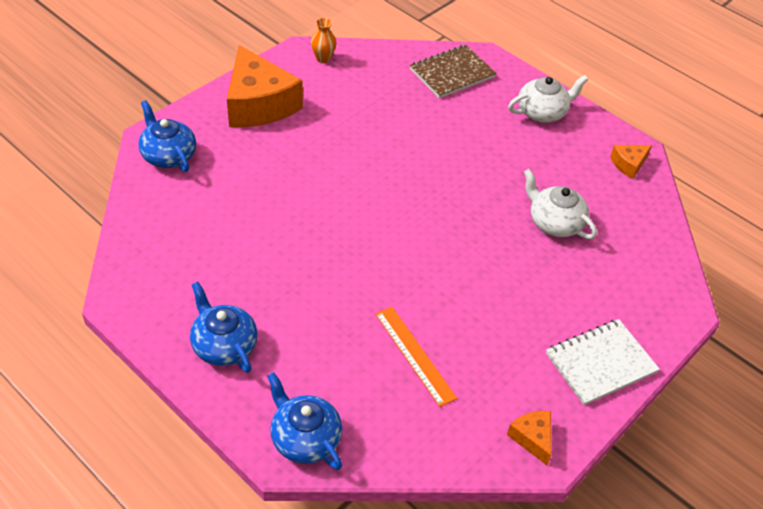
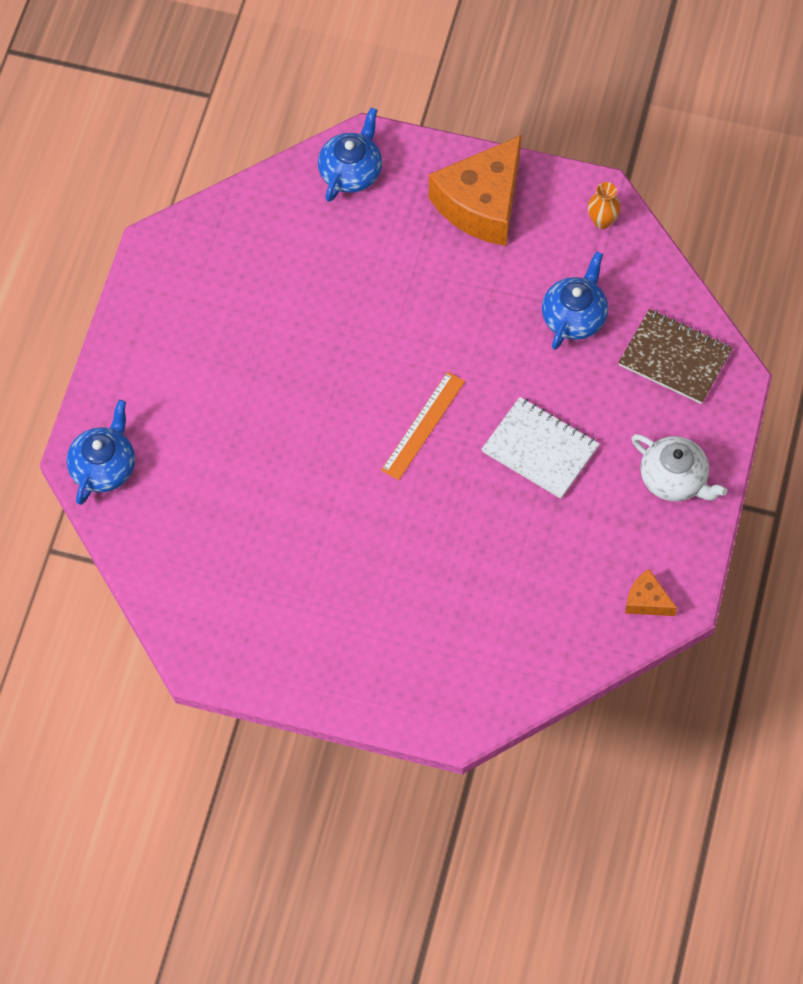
camera: 65 degrees right, 15 degrees up
(224, 345) = (158, 353): blue teapot -> blue teapot (574, 316)
(415, 355) = (243, 509): orange ruler -> orange ruler (423, 425)
(532, 438) = (211, 645): orange cheese -> none
(554, 222) = (499, 560): white teapot -> none
(600, 363) = (334, 671): white notebook -> white notebook (540, 449)

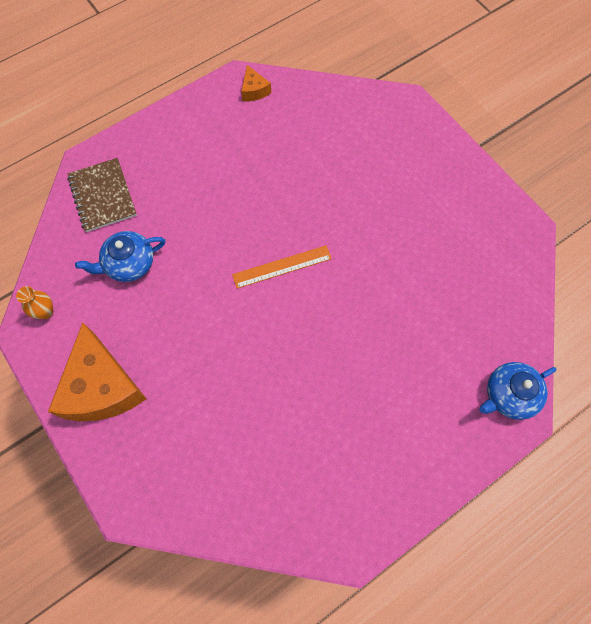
camera: 140 degrees left, 5 degrees up
(351, 171) = (160, 490): blue teapot -> none
(482, 204) = (102, 387): orange cheese -> orange cheese turned 90 degrees clockwise
(540, 449) = (229, 203): white notebook -> none
(674, 479) = (176, 135): white teapot -> none

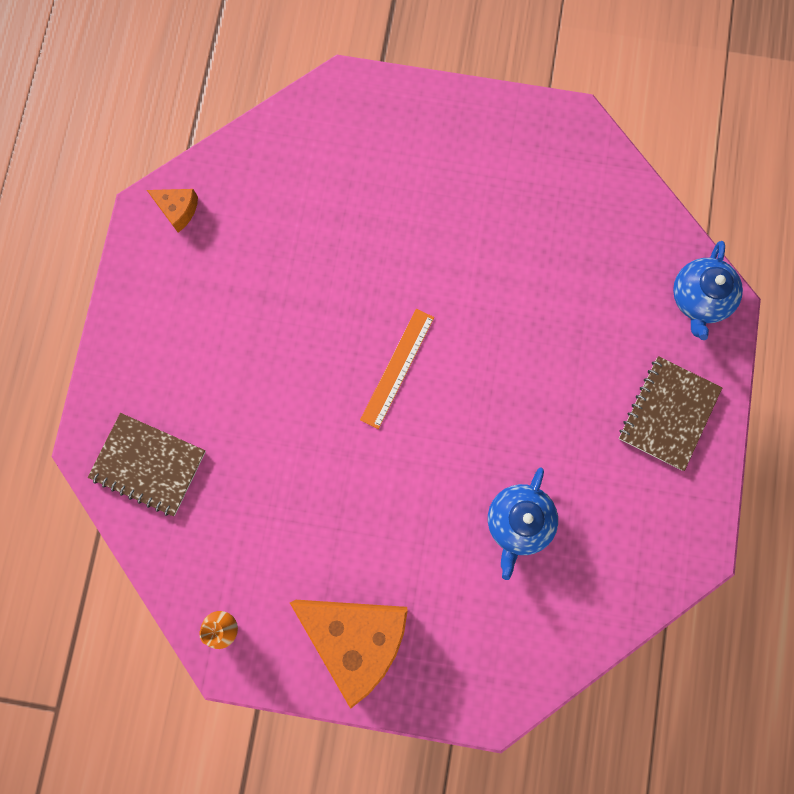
camera: 45 degrees left, 10 degrees up
(129, 264) = (252, 504): blue teapot -> blue teapot (518, 522)
(418, 444) = (668, 413): none -> brown notebook

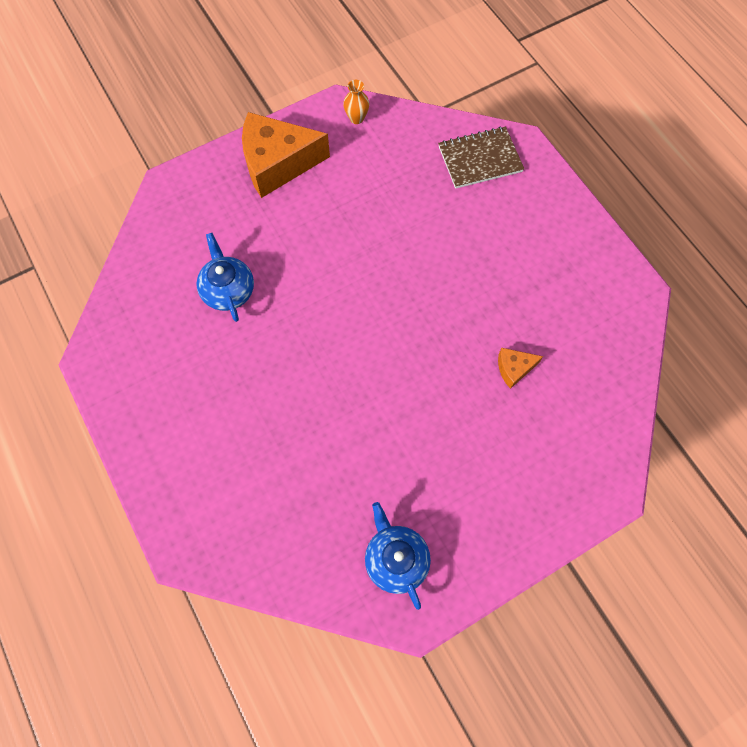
camera: 140 degrees right, 10 degrees down
(178, 210) = (623, 308): orange cheese -> orange cheese (514, 369)
(397, 368) = (385, 321): orange ruler -> none
(668, 413) = (173, 434): brown notebook -> none
(699, 298) = (206, 541): blue teapot -> blue teapot (396, 559)

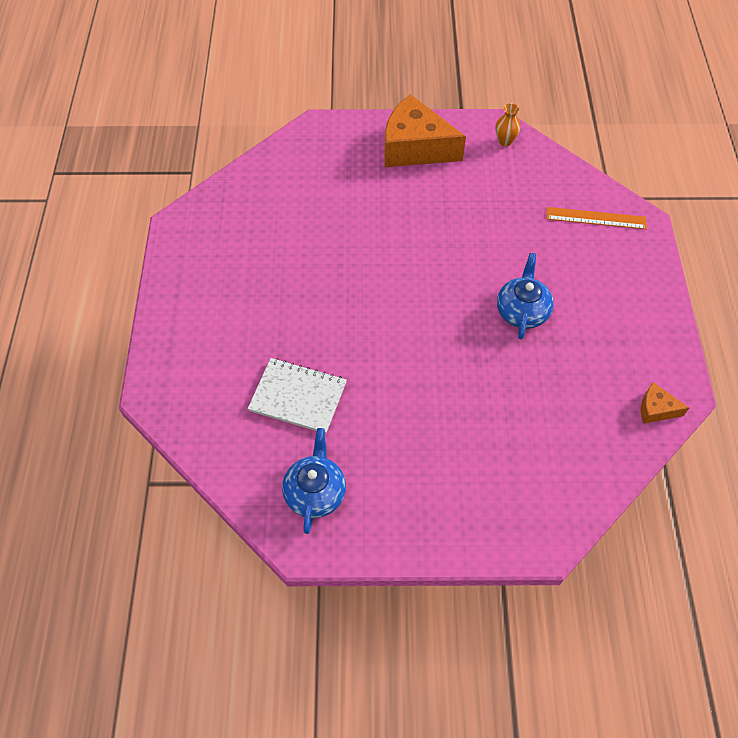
camera: 30 degrees right, 10 degrees down
(228, 290) = (313, 223): blue teapot -> blue teapot (522, 311)
(323, 475) = (298, 397): none -> white notebook
(480, 159) = (596, 218): brown notebook -> orange ruler
(514, 369) = (518, 397): orange cheese -> orange cheese (656, 409)

